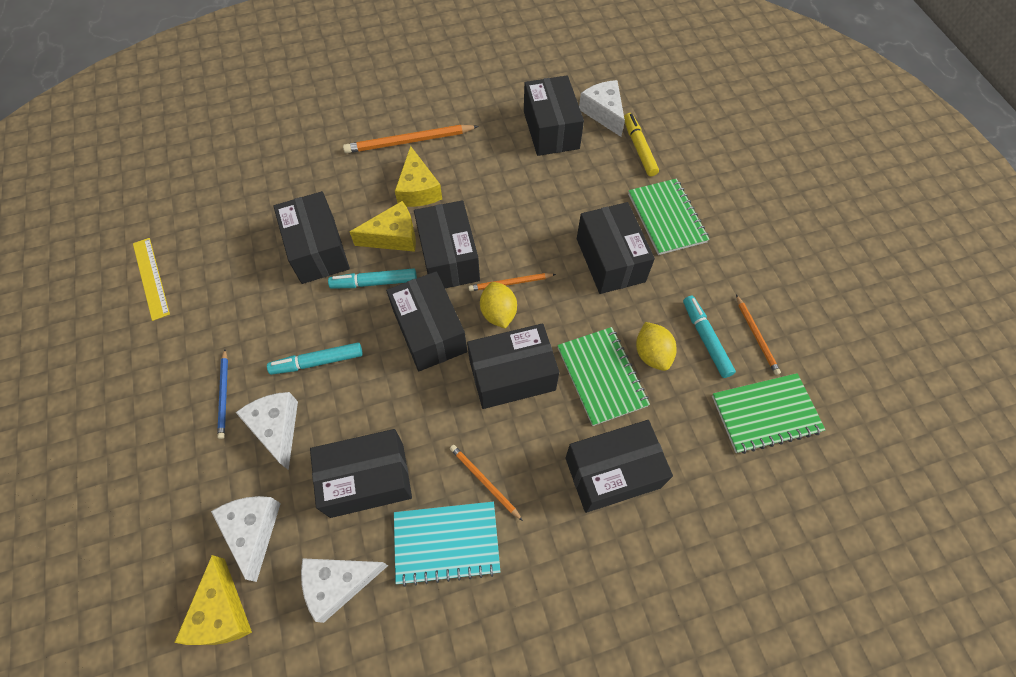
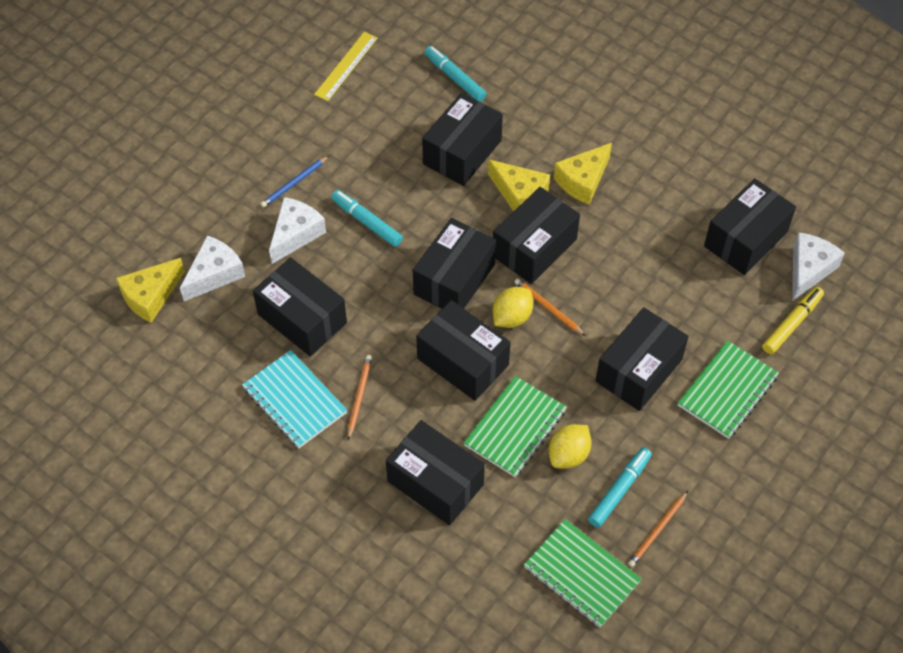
camera: 55 degrees right, 5 degrees down
(339, 583) = (217, 351): white cheese -> none
(374, 282) = (465, 211): turquoise marker -> turquoise marker (454, 78)
(409, 141) = (627, 140): orange pencil -> none

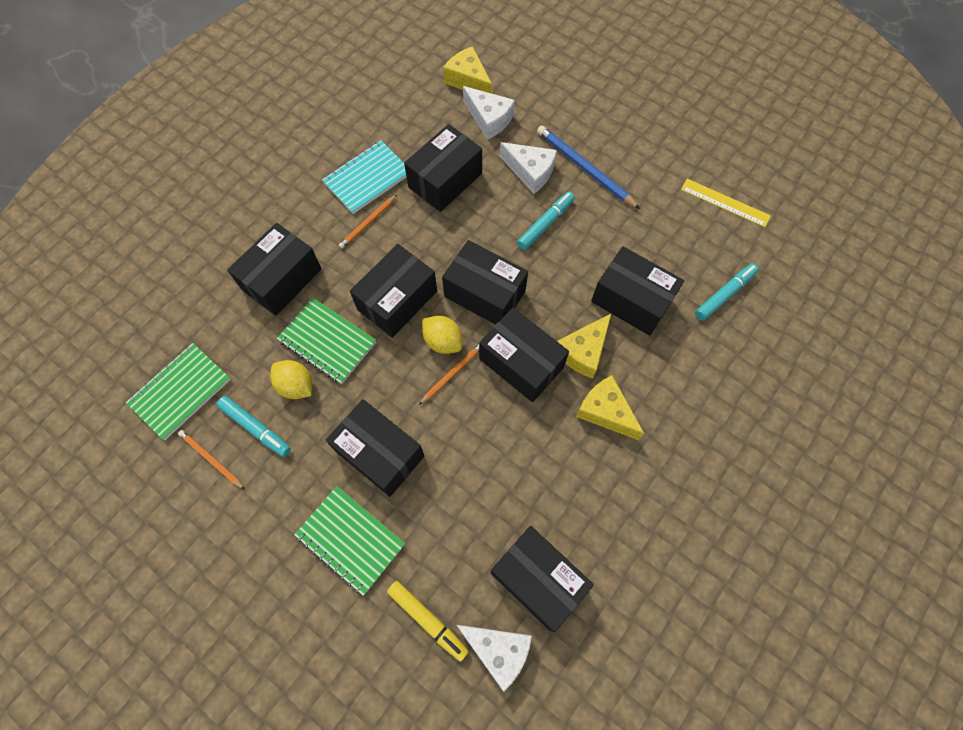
camera: 90 degrees right, 10 degrees up
(294, 183) = (584, 168): blue pencil -> blue pencil, size x1.73
(359, 396) = (368, 223): orange pencil -> orange pencil turned 120 degrees clockwise

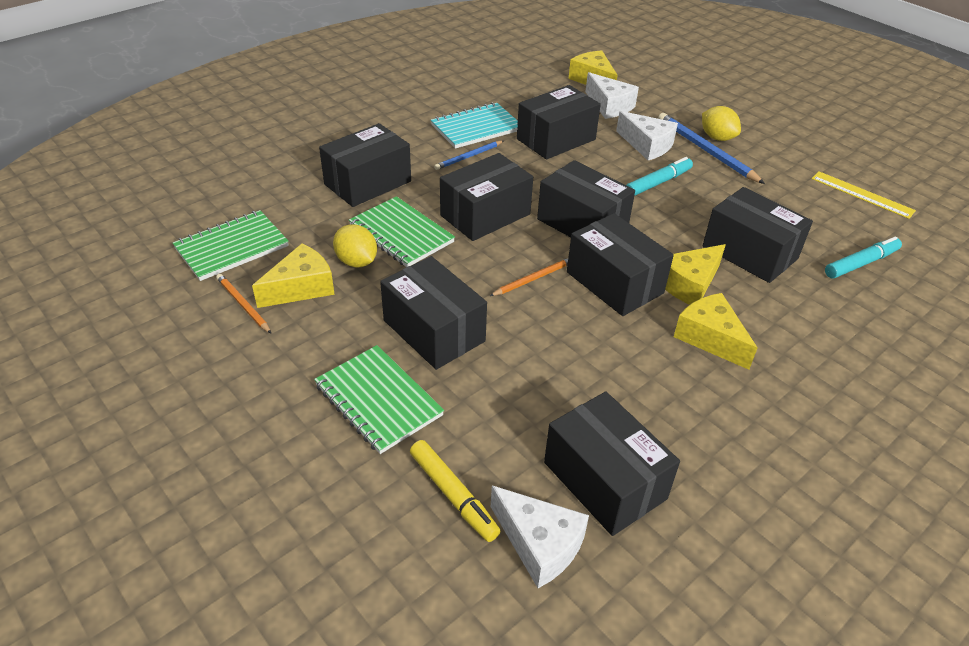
camera: 10 degrees right, 25 degrees down
(256, 428) = (301, 287): turquoise marker -> yellow cheese
(368, 223) = (468, 157): orange pencil -> blue pencil
(443, 341) = (528, 252): yellow lemon -> yellow lemon (717, 138)

